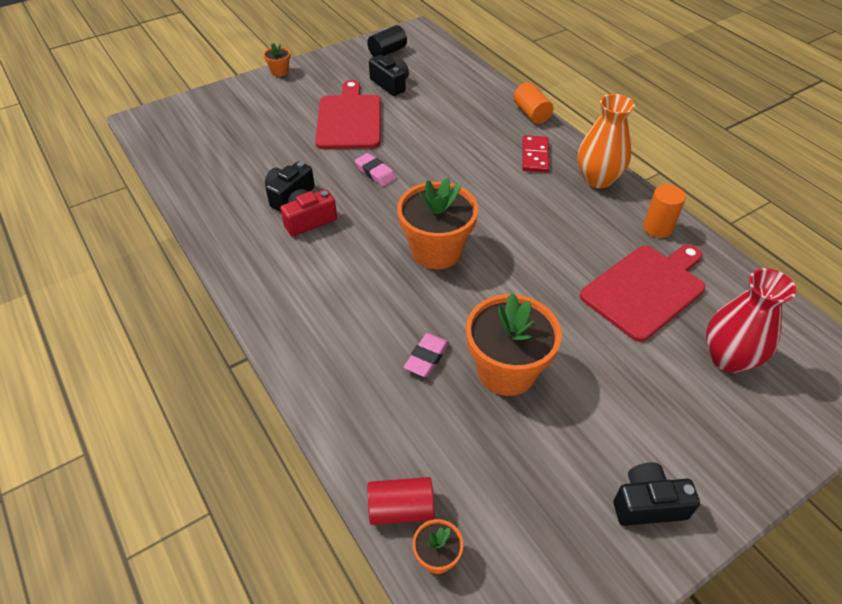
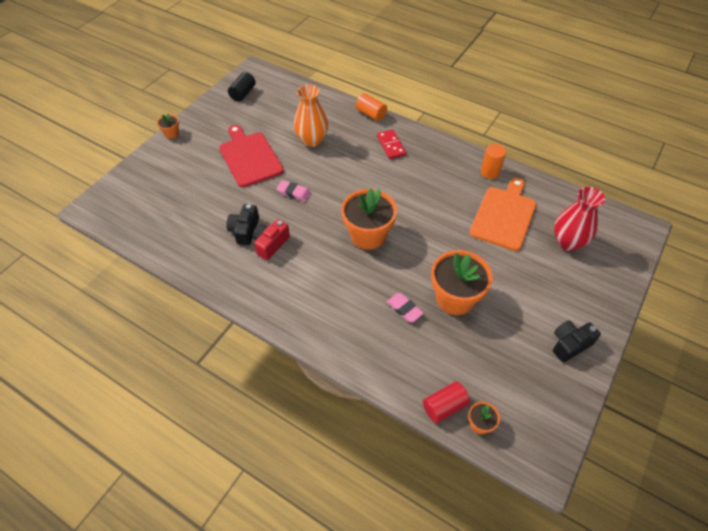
camera: 25 degrees left, 5 degrees up
(390, 84) = (261, 120): black camera -> none
(426, 357) = (404, 309): pink eraser -> pink eraser turned 45 degrees counterclockwise
(598, 179) = (438, 150): orange vase -> orange vase (312, 140)
(646, 289) = (504, 216): red cutting board -> orange cutting board

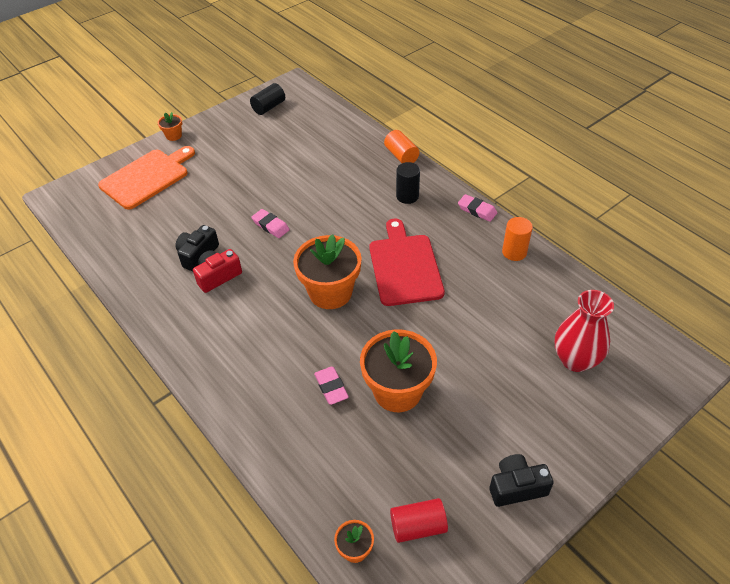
camera: 20 degrees right, 5 degrees down
(250, 157) = (242, 177): red cutting board -> red cutting board (405, 266)
(312, 140) = (319, 172): orange vase -> none
(391, 145) = (407, 196): red domino -> black cylinder
(444, 406) = (323, 515): red cylinder -> red cylinder (418, 526)
(448, 146) = (477, 210): none -> pink eraser
(504, 216) = (507, 308): orange cutting board -> orange cutting board (147, 177)

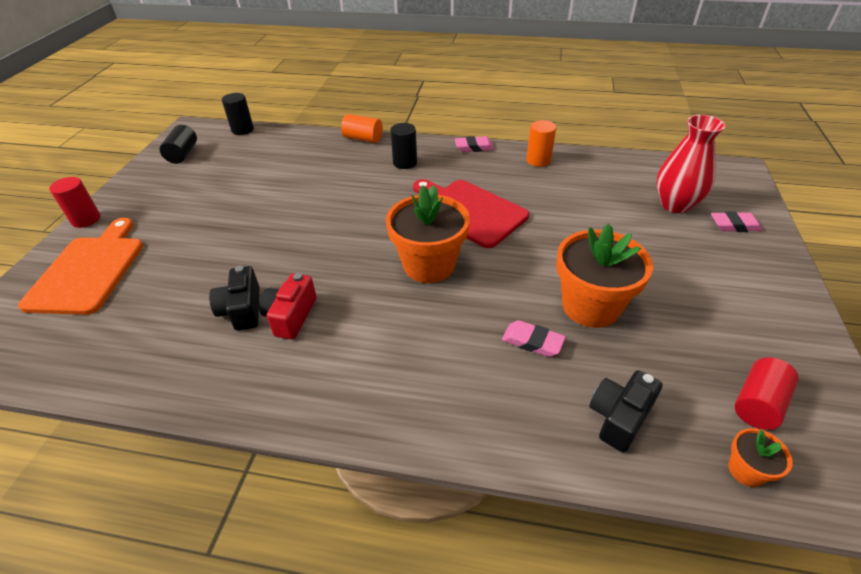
camera: 40 degrees left, 5 degrees down
(173, 136) = (86, 219): orange flower pot -> red cylinder
(270, 226) = (299, 243): pink eraser -> pink eraser (734, 225)
(326, 102) = (242, 130): none -> black cylinder
(516, 487) = (770, 315): black camera -> black camera (619, 417)

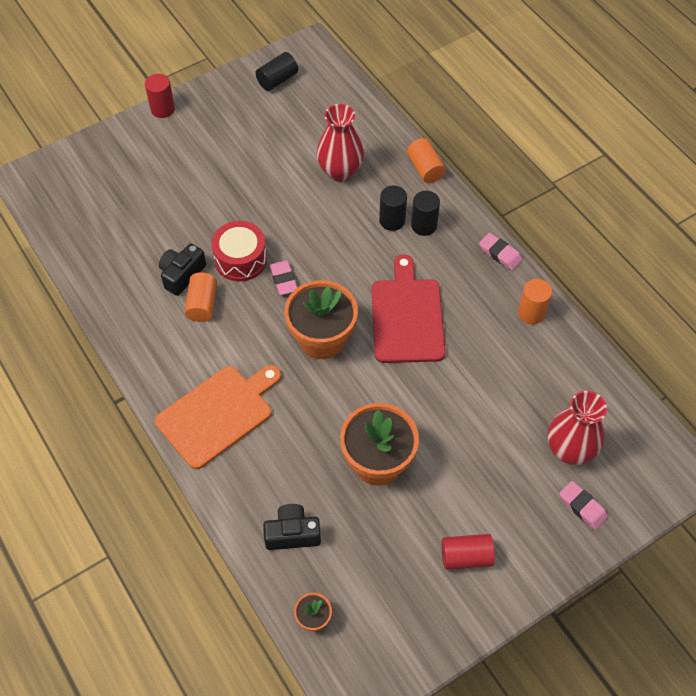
camera: 45 degrees right, 15 degrees up
(89, 271) = (130, 165): orange cutting board -> orange cutting board (218, 414)
(242, 130) = (346, 81): black cylinder -> black cylinder (392, 220)
(287, 264) = (240, 259): none -> red drum
(291, 316) = (202, 304): red camera -> orange cylinder
(302, 171) = (340, 171): none -> red vase
(532, 342) = (310, 449): pink eraser -> pink eraser (283, 279)
(758, 403) = (377, 604): red cylinder -> red cylinder (466, 556)

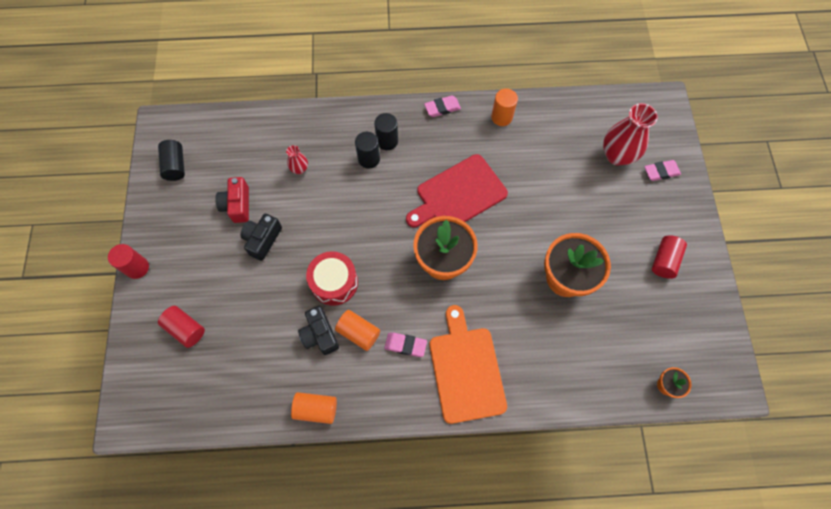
camera: 60 degrees left, 10 degrees up
(128, 173) = (186, 329): none -> red cylinder
(269, 145) = (237, 205): none -> red camera
(283, 279) = (373, 261): pink eraser -> pink eraser (405, 345)
(292, 534) = (594, 366): black camera -> black camera (263, 240)
(340, 171) = (299, 169): red vase -> red vase, size x0.49
(407, 316) = (458, 194): red cutting board -> red cutting board turned 60 degrees counterclockwise
(425, 169) = (337, 112): orange cylinder -> orange cylinder (316, 409)

